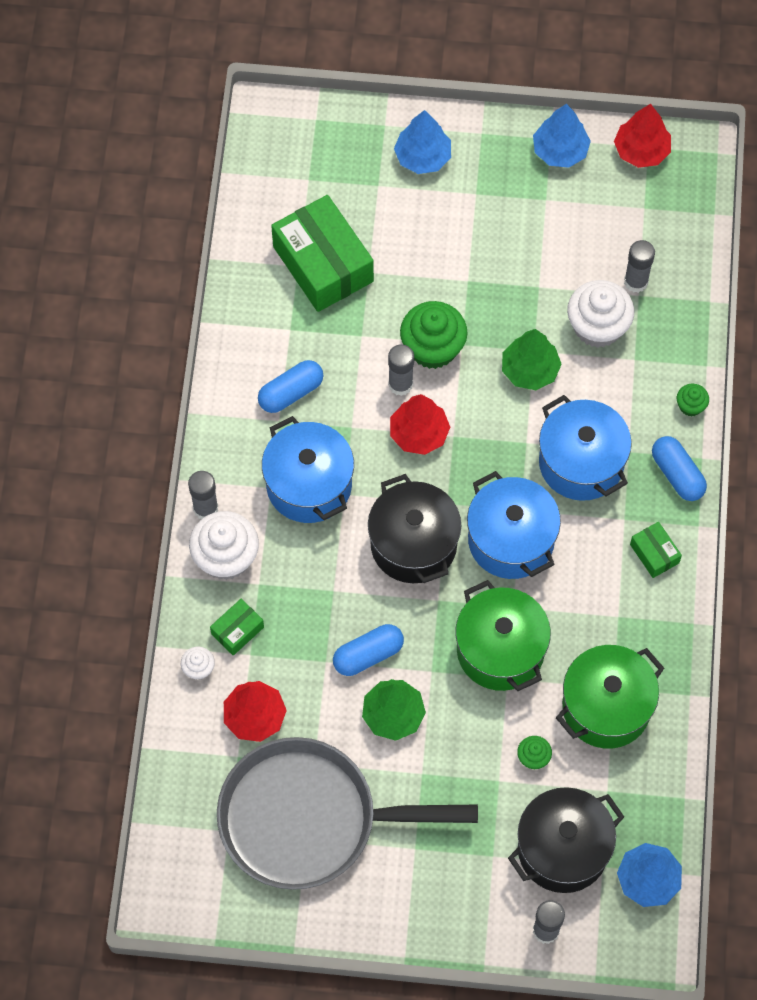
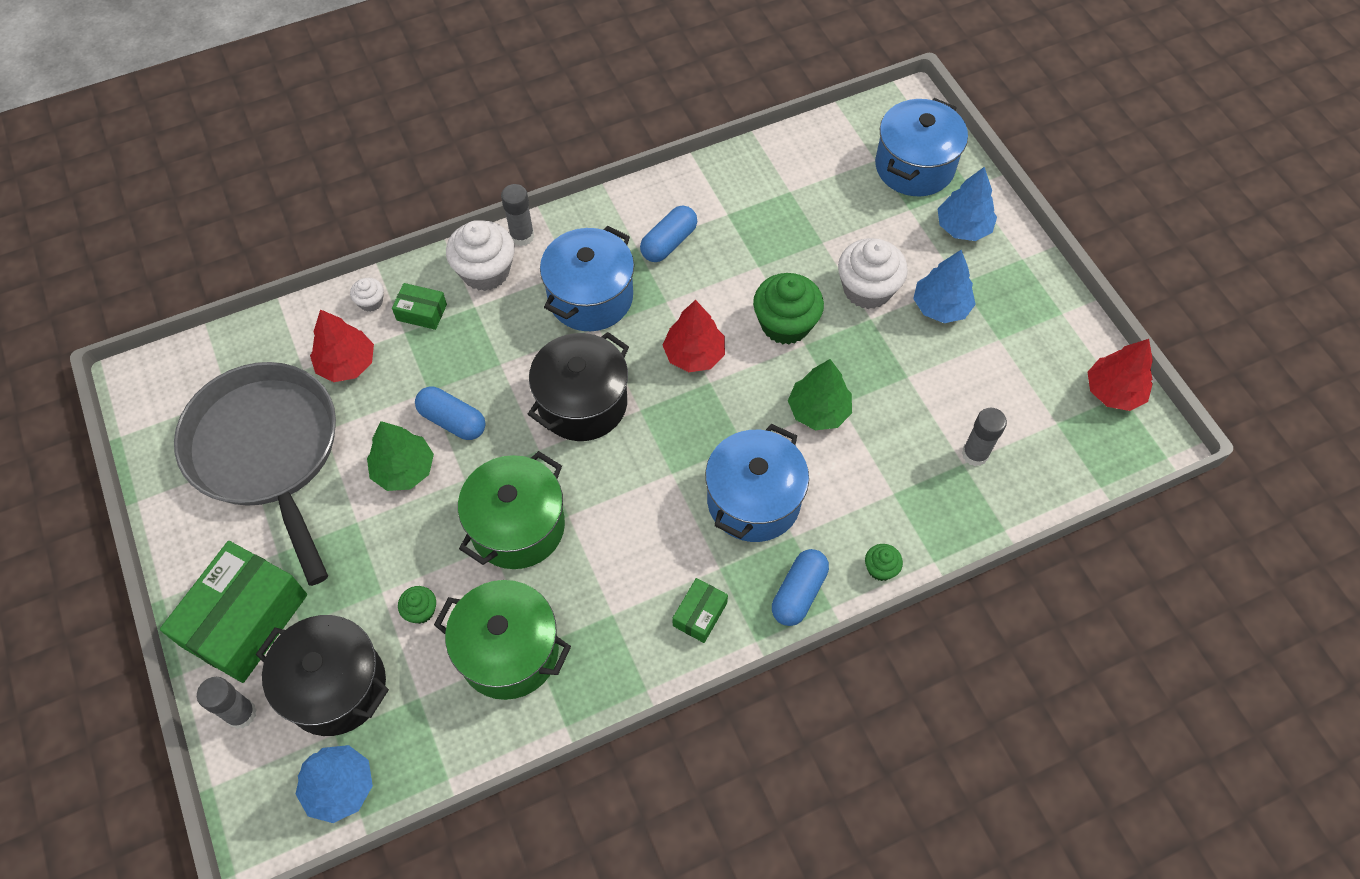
camera: 60 degrees right, 5 degrees down
(291, 392) = (668, 243): blue capsule -> blue capsule turned 75 degrees counterclockwise
(323, 264) = (805, 207): green box -> green box (245, 620)
(400, 384) = (732, 317): grey glue stick -> none
(511, 540) = (635, 480): blue pot -> blue pot (914, 166)
(560, 150) = (1057, 326): blue tree -> blue tree (941, 307)
(597, 327) = (904, 445): white cupcake -> white cupcake (867, 289)

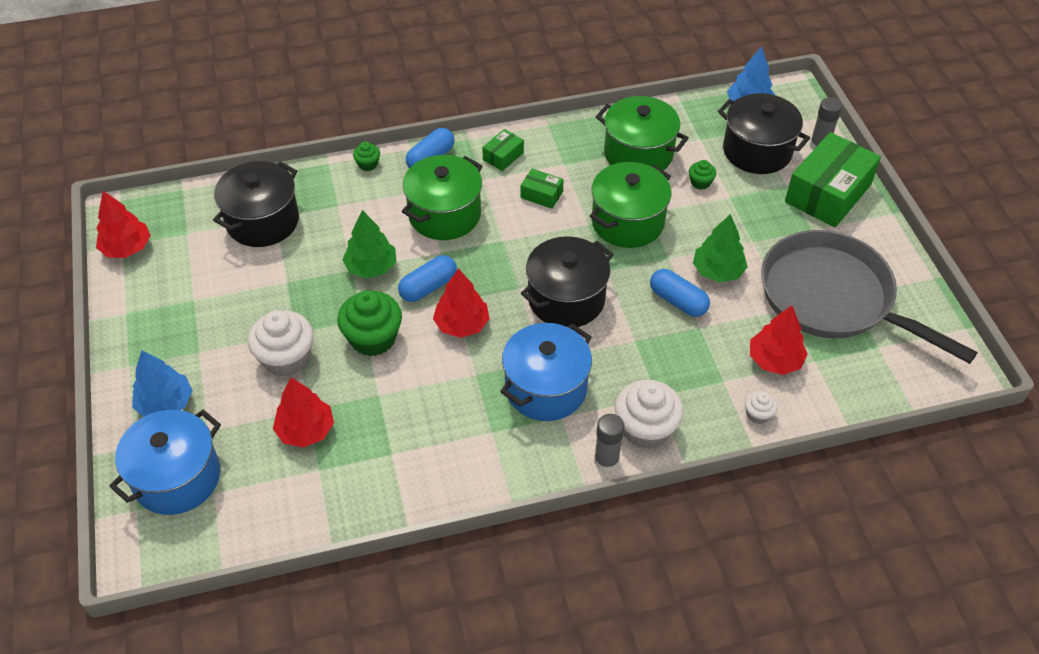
camera: 170 degrees left, 10 degrees down
(267, 452) = (833, 298): grey pan -> grey pan turned 150 degrees clockwise
(421, 312) = (708, 397): green box -> green box (541, 195)
(668, 243) = (459, 431): blue capsule -> blue capsule (428, 287)
(753, 500) = (444, 215): blue pot -> green pot
(816, 223) = (306, 430): none -> red tree
(941, 307) = (228, 333): blue tree -> none
(975, 454) = (263, 221): grey glue stick -> black pot

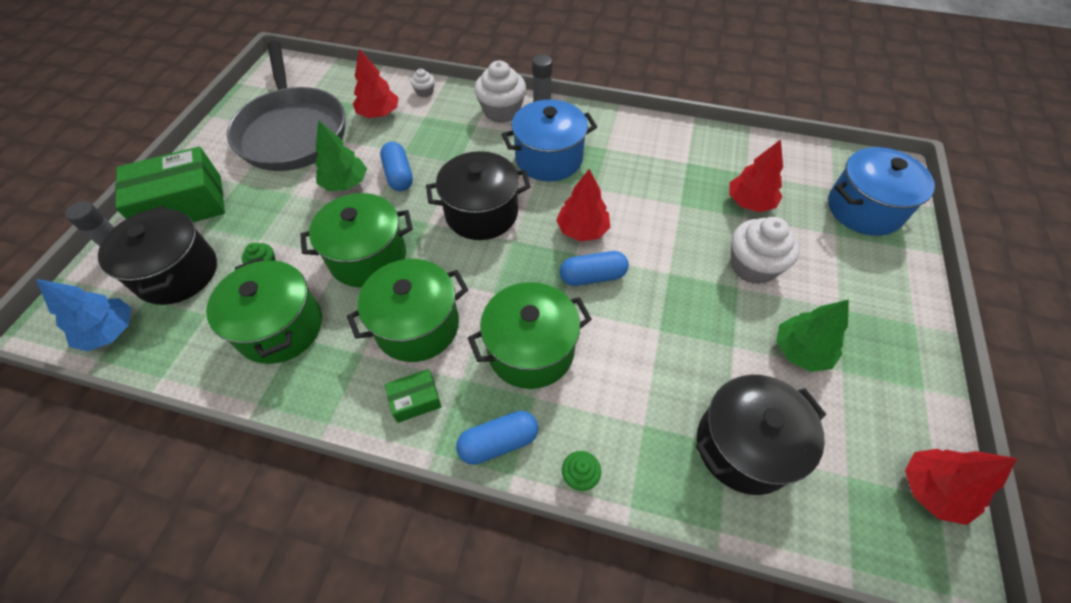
camera: 150 degrees left, 5 degrees up
(166, 404) = (874, 271): blue tree -> none
(371, 267) = (638, 323): green tree -> green tree (801, 351)
(373, 338) = (666, 251): green cupcake -> none
(541, 195) = (417, 326): green box -> green pot

